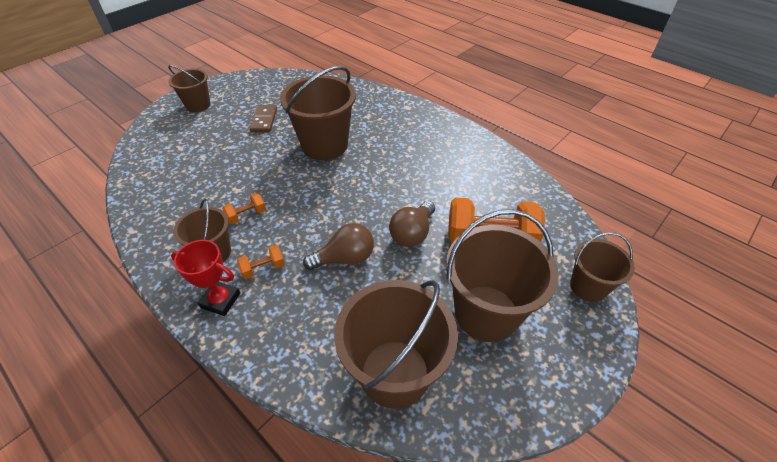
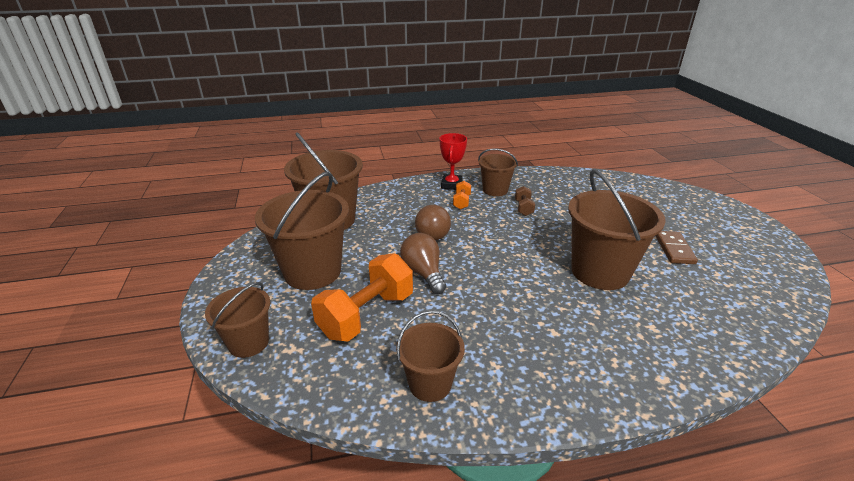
camera: 125 degrees right, 15 degrees down
(198, 105) = (724, 220): brown bucket -> brown bucket (430, 384)
(220, 300) = (451, 185): red trophy -> red trophy turned 45 degrees counterclockwise
(246, 215) = (523, 208): orange dumbbell -> brown dumbbell
(264, 120) = (674, 249): brown domino -> brown domino turned 60 degrees clockwise

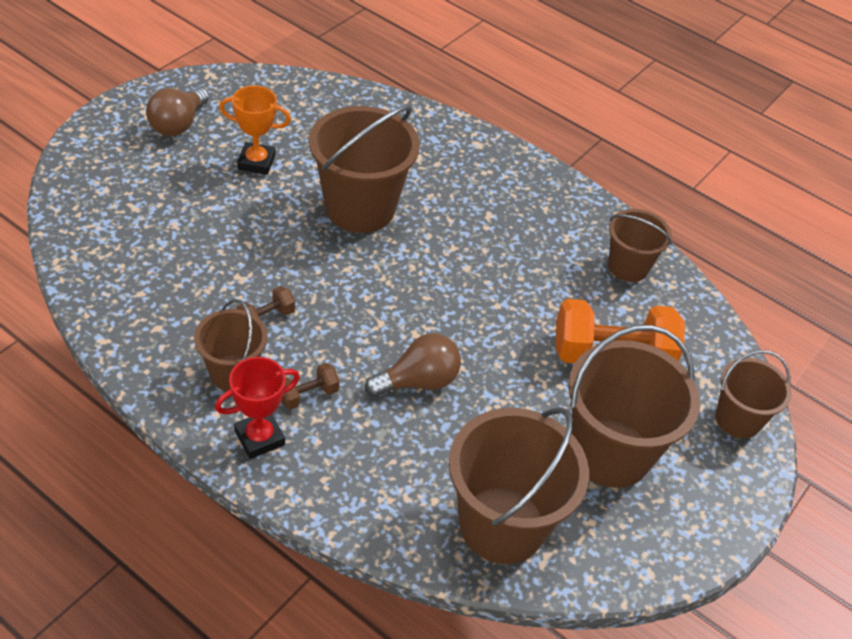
camera: 135 degrees left, 15 degrees up
(423, 273) = (506, 347): brown light bulb -> brown light bulb (178, 124)
(461, 202) = (308, 395): orange dumbbell -> brown dumbbell
(674, 249) = (256, 162): brown domino -> orange trophy

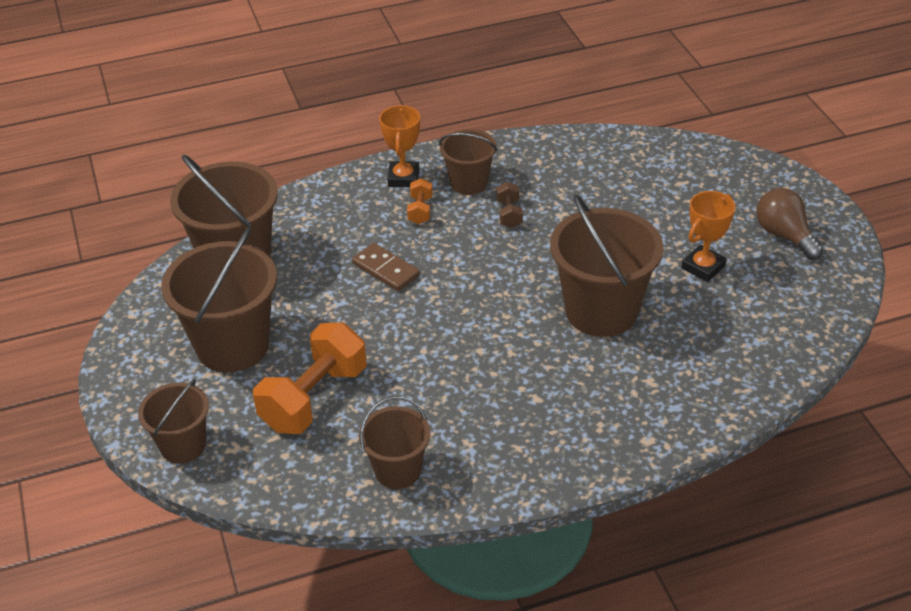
camera: 130 degrees right, 5 degrees down
(259, 438) = (403, 178): red trophy -> orange trophy
(308, 395) = (420, 210): brown dumbbell -> orange dumbbell
(418, 381) = (386, 269): brown light bulb -> brown domino

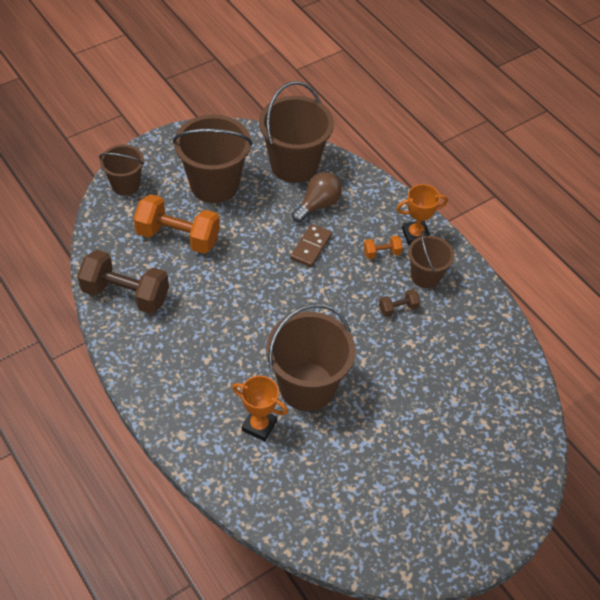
camera: 70 degrees right, 10 degrees up
(397, 470) = (125, 294): brown bucket -> brown dumbbell
(703, 267) = (380, 451): orange trophy -> orange trophy (259, 426)
(784, 235) = (443, 511): brown light bulb -> brown light bulb (318, 205)

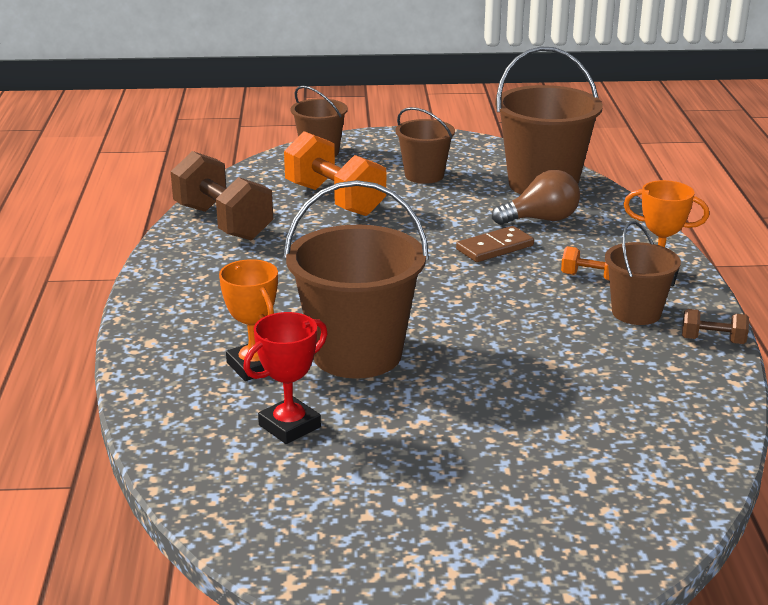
camera: 35 degrees right, 25 degrees down
(214, 184) = (424, 175): brown bucket -> brown bucket, size x0.58
(317, 465) = (289, 426): none -> red trophy
(398, 308) = (563, 328): brown dumbbell -> brown dumbbell (712, 340)

